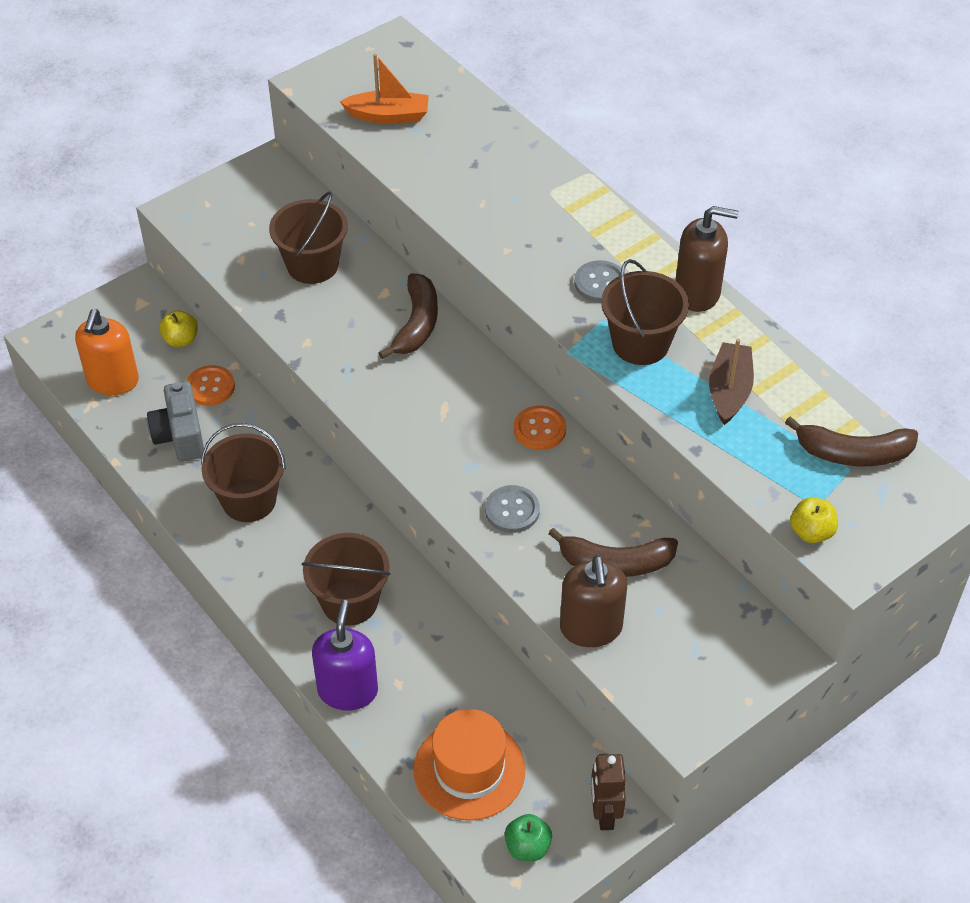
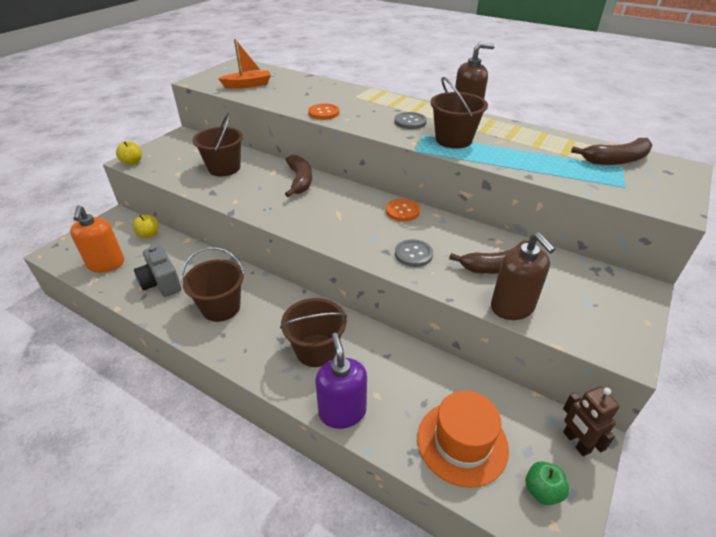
camera: 20 degrees left, 10 degrees down
(210, 387) = (175, 253): orange button -> orange button (323, 113)
(729, 391) = (521, 149): brown boat -> none
(811, 532) = (636, 199): yellow apple -> yellow apple (132, 162)

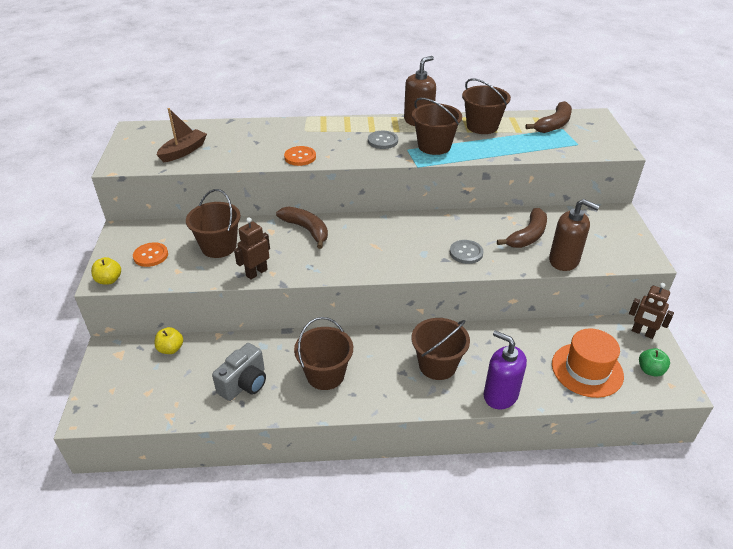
camera: 35 degrees left, 0 degrees up
(106, 264) = (164, 396): orange soap dispenser -> none
(161, 283) = (244, 384): grey camera -> grey camera turned 75 degrees counterclockwise
(224, 196) = (256, 273): none -> brown robot
(248, 85) = (183, 151): orange boat -> brown boat
(402, 211) = (420, 222): orange button -> orange button (151, 255)
(527, 138) = (482, 126): none -> brown bucket

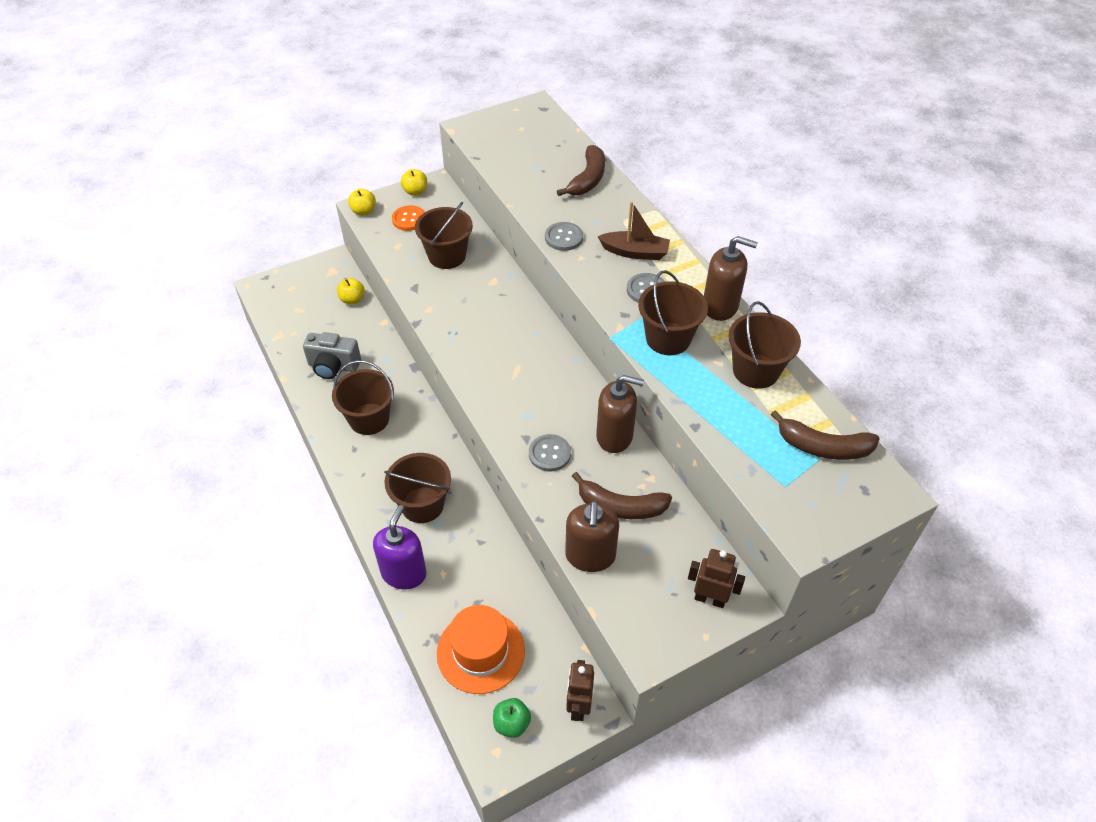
camera: 65 degrees right, 10 degrees up
(118, 243) = (415, 191): none -> yellow apple
(183, 151) = (517, 155): brown boat -> brown boat (635, 252)
(256, 273) = (423, 298): brown robot -> brown robot (709, 599)
(300, 157) = (563, 237): orange button -> grey button
(306, 230) = (511, 306): brown banana -> brown banana (587, 179)
(466, 220) = (614, 436): none -> brown soap dispenser

